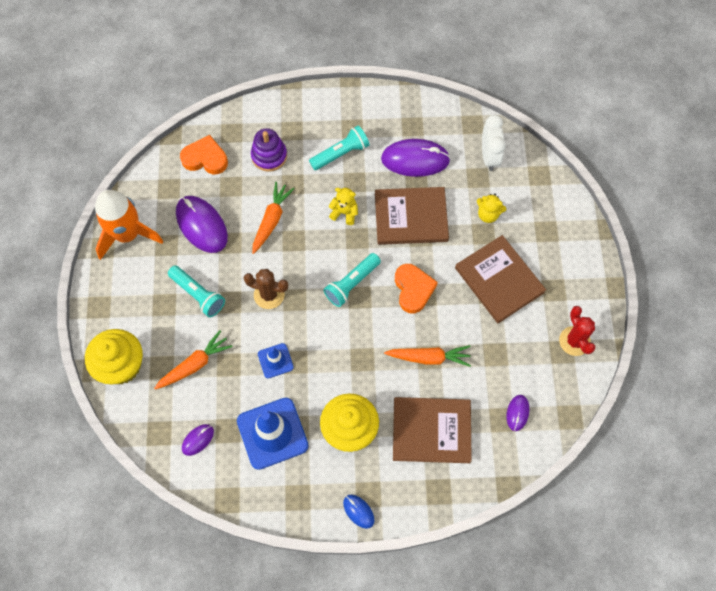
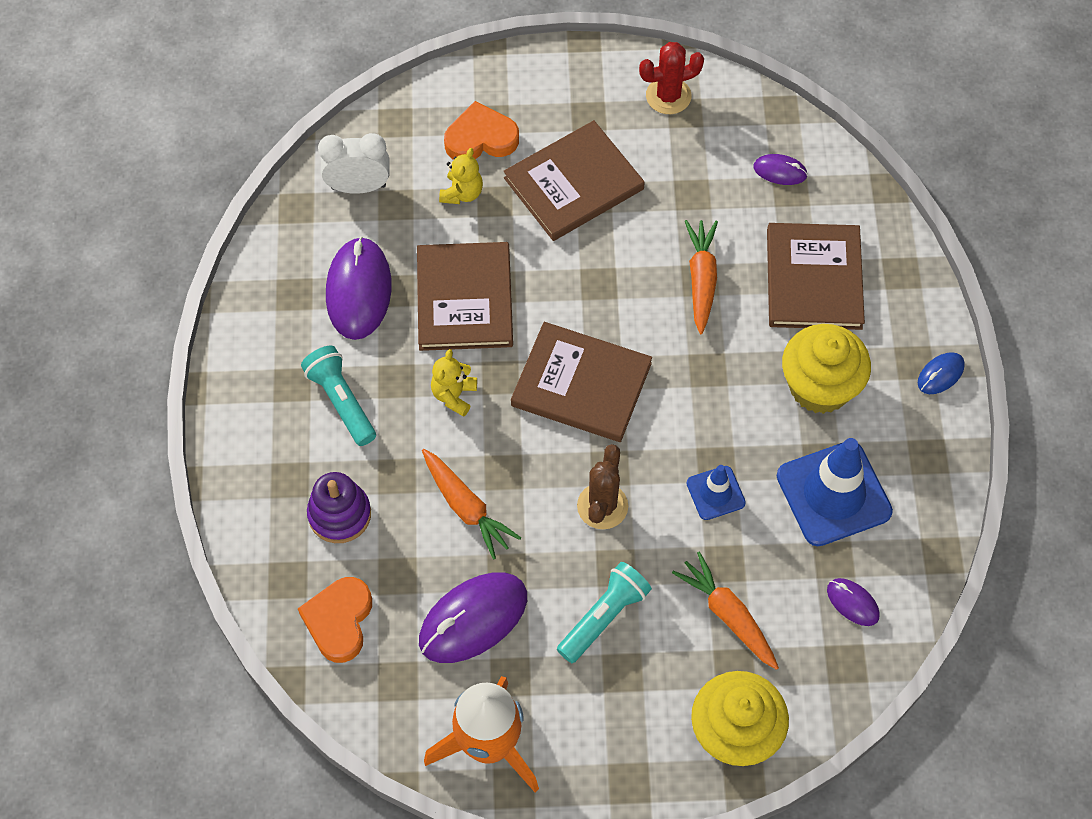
camera: 90 degrees left, 5 degrees down
(271, 220) = (466, 507): orange carrot -> orange carrot turned 150 degrees counterclockwise
(351, 283) = (581, 384): turquoise flashlight -> brown book
(413, 289) = (590, 298): orange heart -> orange heart (481, 138)

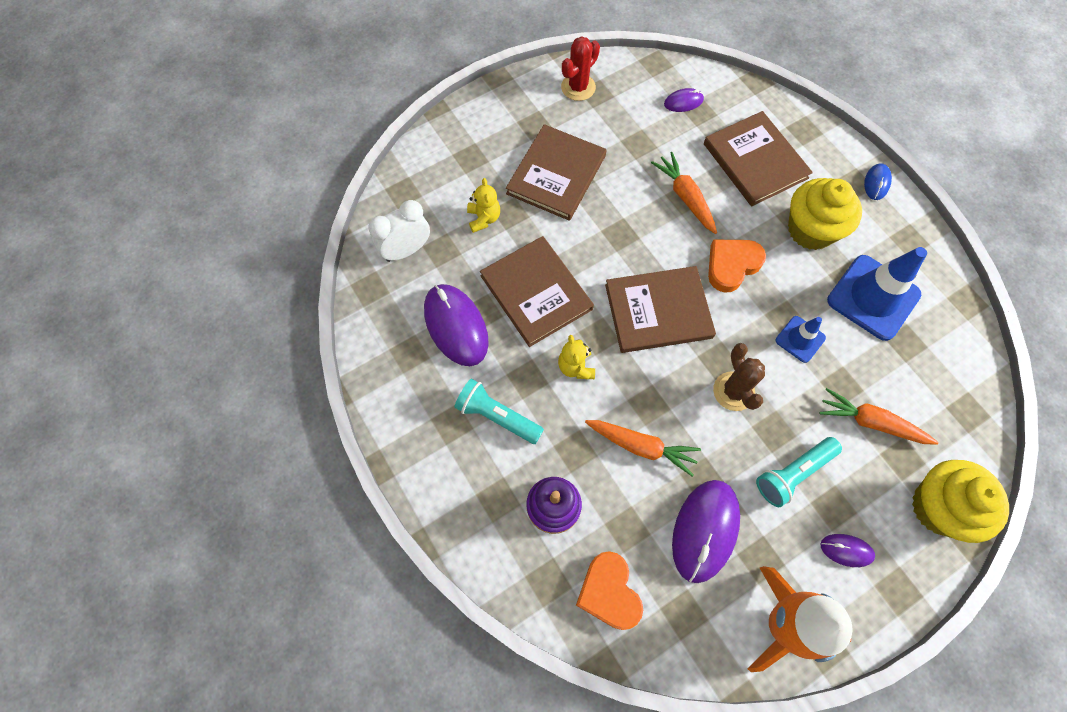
camera: 30 degrees left, 5 degrees up
(481, 138) = (471, 174): orange heart -> orange heart (732, 265)
(604, 617) = (792, 473): turquoise flashlight -> turquoise flashlight turned 135 degrees counterclockwise
(852, 603) = (940, 366): purple mouse -> purple mouse (846, 550)

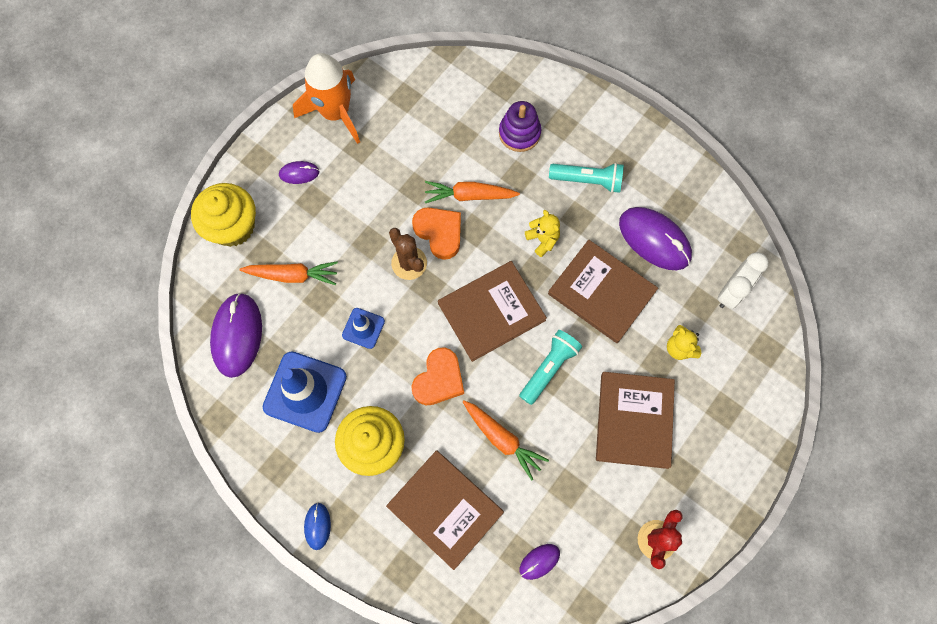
camera: 160 degrees right, 5 degrees up
(609, 592) = (460, 93): orange heart -> orange heart (439, 233)
(705, 530) = (404, 153): purple mouse -> purple mouse (237, 335)
(792, 473) = (348, 214): turquoise flashlight -> turquoise flashlight (549, 368)

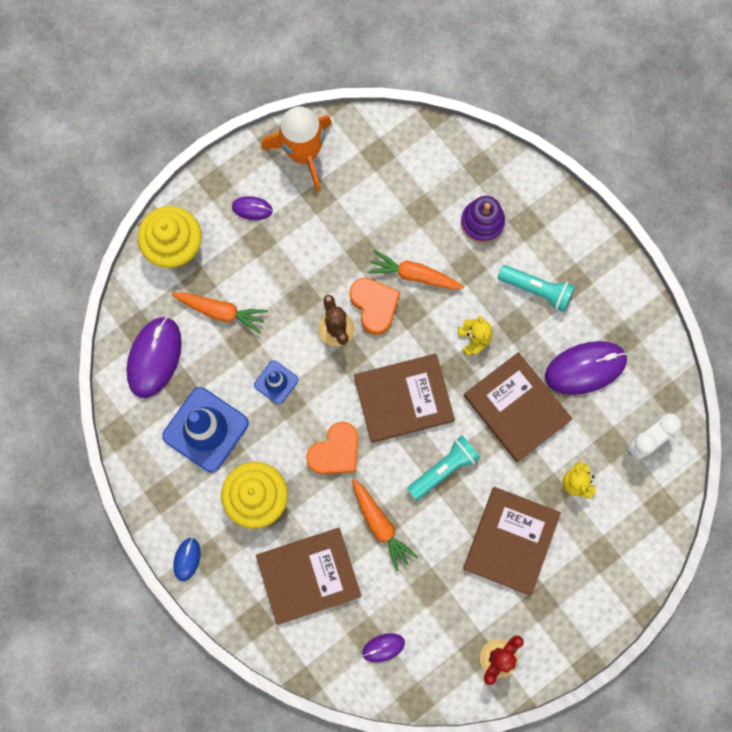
camera: 15 degrees right, 5 degrees up
(445, 509) = (308, 576): brown book -> brown book turned 75 degrees counterclockwise
(654, 239) = (585, 368): purple mouse -> purple mouse turned 75 degrees counterclockwise

